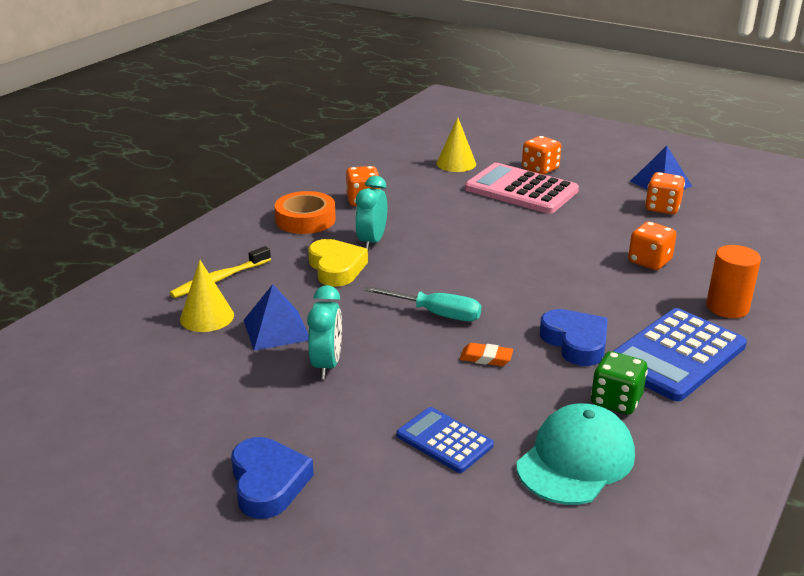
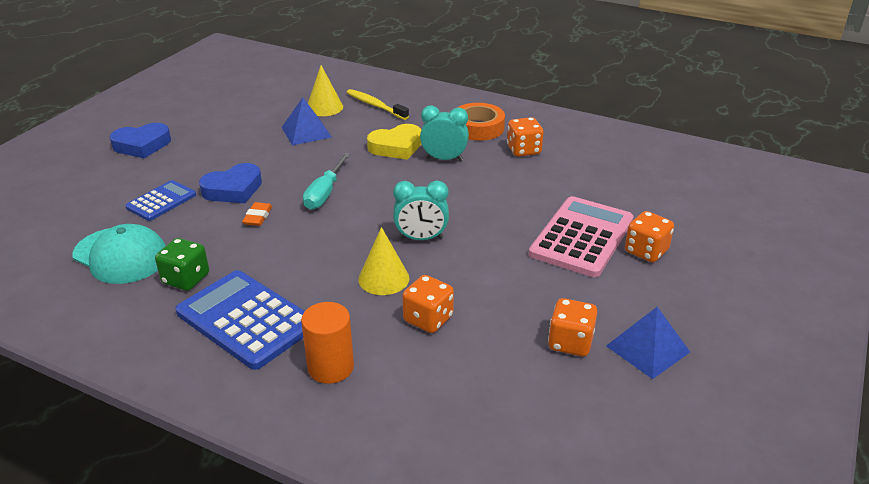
camera: 85 degrees right, 5 degrees up
(326, 365) = (259, 153): turquoise clock -> turquoise clock (421, 238)
(456, 163) = (634, 196): yellow cone -> yellow cone (383, 278)
(575, 342) = (275, 262): blue heart -> blue heart (233, 189)

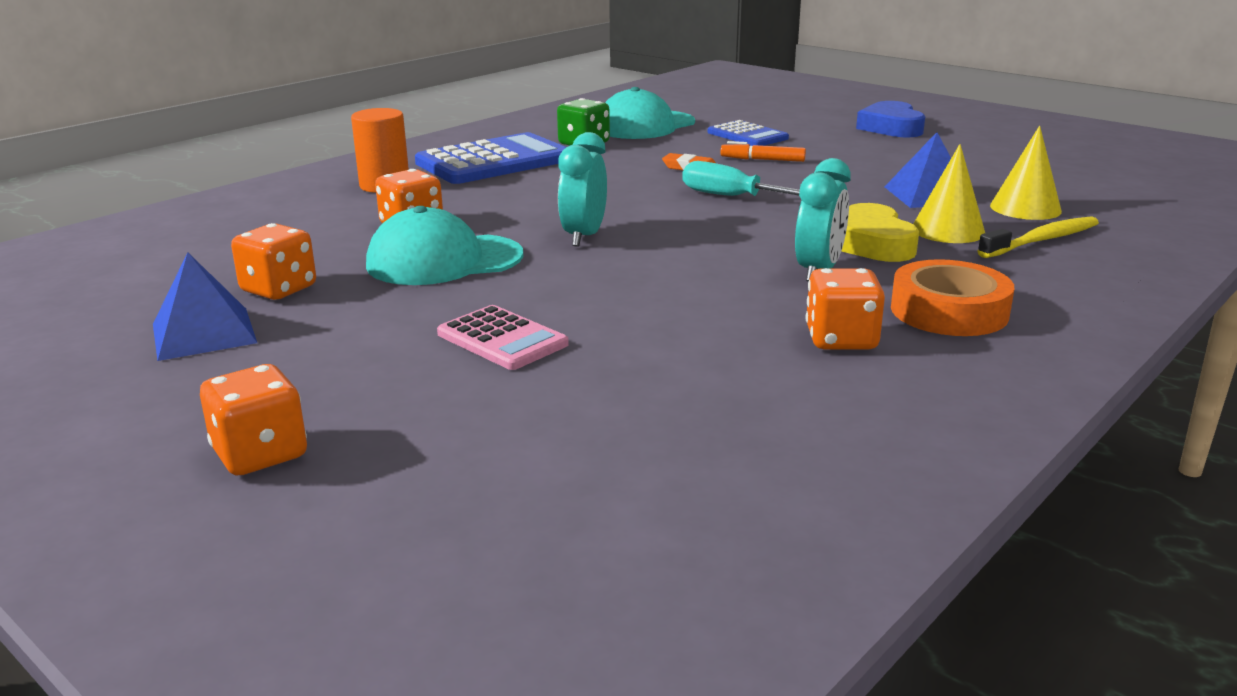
camera: 105 degrees right, 10 degrees down
(233, 189) = (763, 160): blue heart -> orange marker
(383, 278) = (511, 213): yellow cone -> yellow cone (948, 230)
(487, 285) = (444, 260): none -> turquoise cap
(582, 237) = (502, 339): pink calculator -> pink calculator, size x0.57
(646, 251) = (414, 385): orange dice -> orange dice (260, 454)

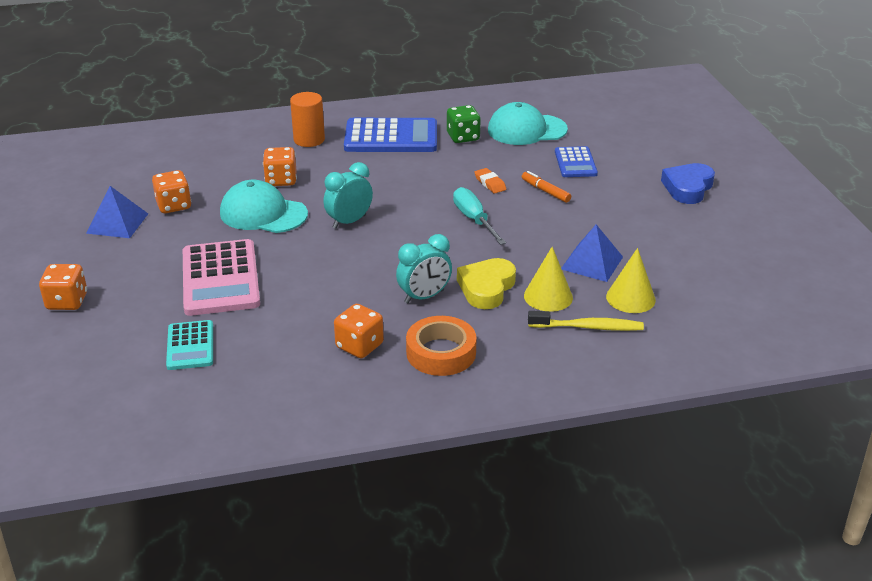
camera: 35 degrees right, 10 degrees up
(502, 339) = (220, 278): pink calculator -> pink calculator, size x1.76
(597, 428) = (190, 346): none -> turquoise calculator

